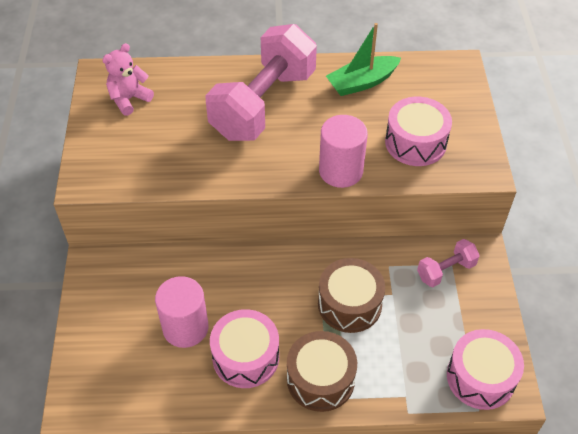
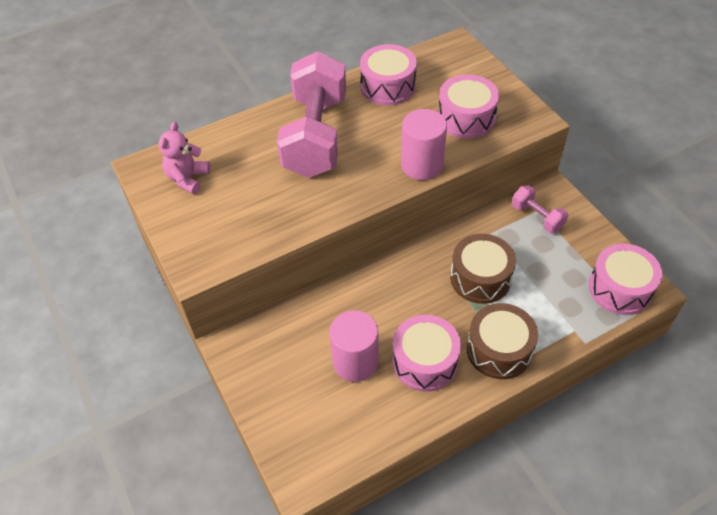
camera: 25 degrees left, 0 degrees up
(362, 82) = (388, 86): green boat -> pink drum
(446, 270) = (537, 217): pink dumbbell -> pink dumbbell turned 75 degrees counterclockwise

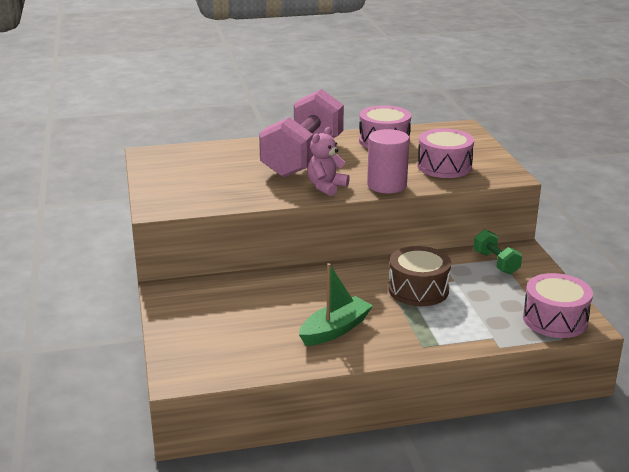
camera: 15 degrees right, 25 degrees down
(188, 178) = (180, 164): pink teddy bear -> pink teddy bear (326, 187)
(355, 362) = (270, 318): pink cylinder -> none
(425, 361) = (335, 330): pink drum -> green boat
(499, 350) = (410, 336): brown drum -> none
(537, 217) = (496, 263): pink dumbbell -> green dumbbell

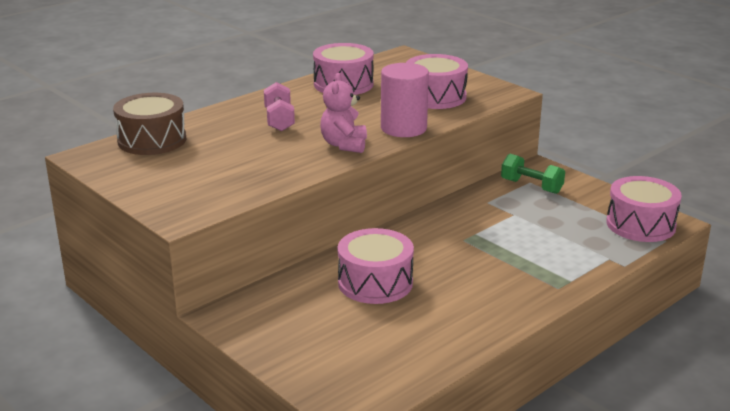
camera: 30 degrees left, 0 degrees up
(289, 299) = (375, 283): none -> pink drum
(303, 157) = (279, 120): pink dumbbell -> pink dumbbell, size x0.44
(335, 330) = (458, 299): green boat -> none
(418, 290) = (491, 233): brown drum -> brown drum (152, 140)

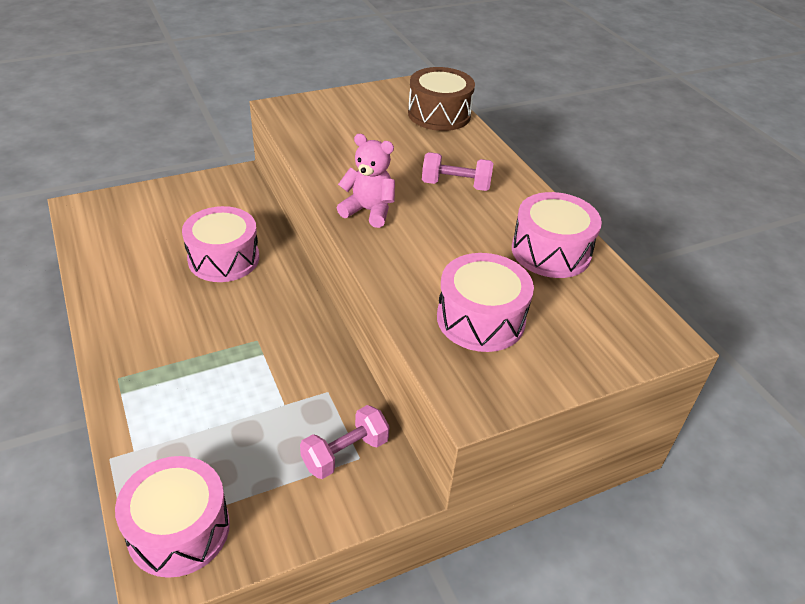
camera: 105 degrees right, 15 degrees up
(403, 128) = (390, 262): pink cylinder -> none
(531, 186) = (345, 453): green dumbbell -> pink dumbbell

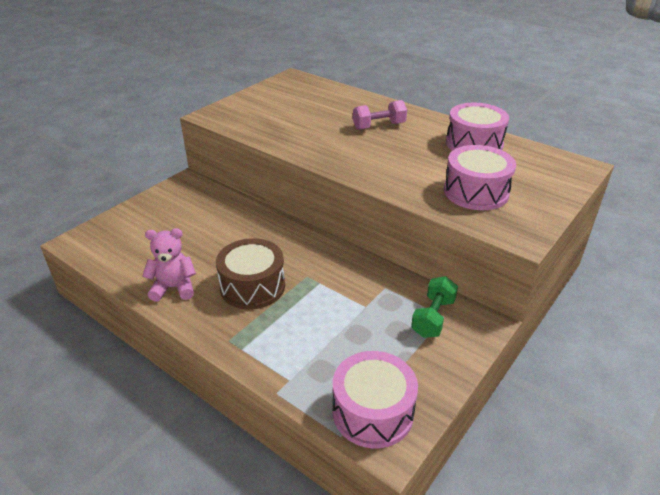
camera: 25 degrees left, 5 degrees down
(223, 258) = (230, 235): pink drum -> none
(345, 453) = (433, 317): pink dumbbell -> green dumbbell
(368, 211) = (341, 157): pink teddy bear -> pink teddy bear (174, 288)
(439, 114) = (323, 90): brown drum -> brown drum (252, 286)

